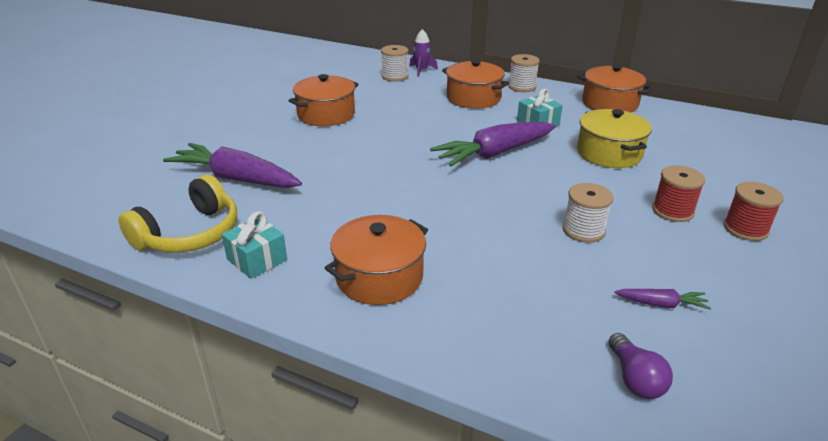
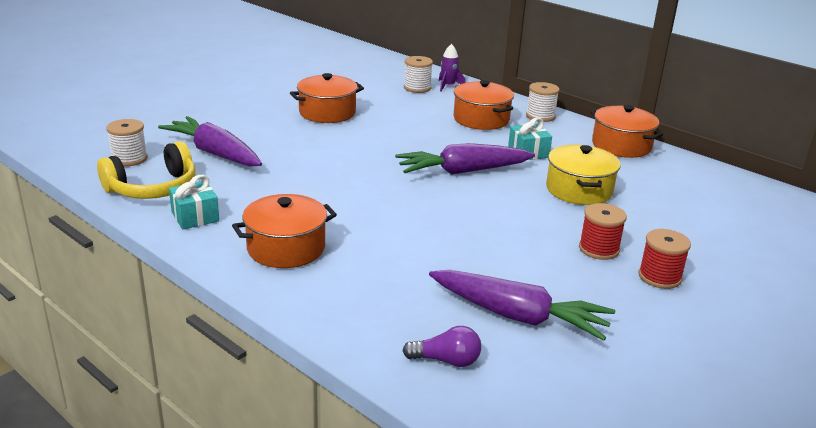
camera: 15 degrees right, 5 degrees down
(583, 230) = (496, 248): white spool -> white spool (129, 159)
(635, 378) = (446, 360): purple light bulb -> purple light bulb turned 90 degrees counterclockwise
(661, 304) = (518, 316): purple carrot -> purple carrot, size x2.22

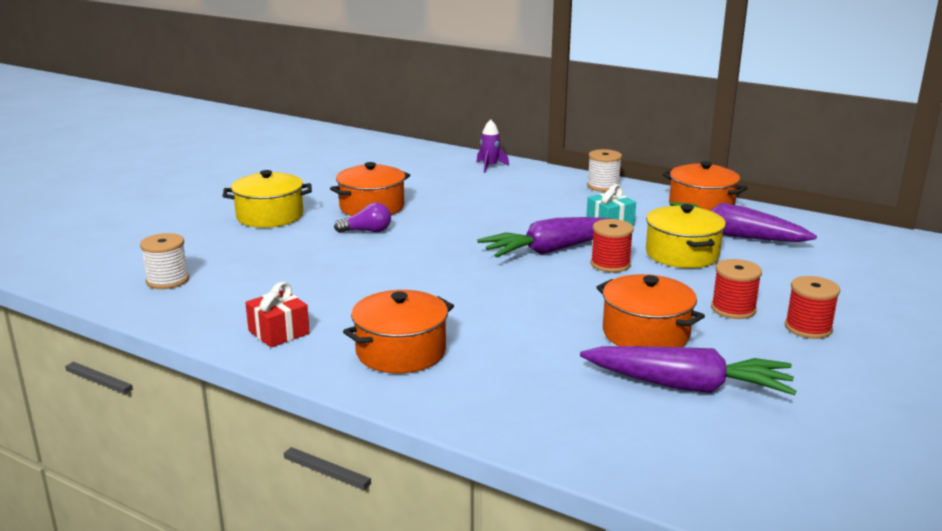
camera: 10 degrees left, 5 degrees down
(153, 188) = (213, 308): yellow headphones -> none
(195, 217) = (278, 332): turquoise gift -> red gift
(214, 153) = (265, 263): purple carrot -> purple carrot (732, 235)
(238, 111) = (270, 216): none -> yellow pot
(417, 88) = (457, 172): white spool -> none
(446, 360) = (637, 441): purple light bulb -> purple light bulb (367, 231)
(481, 119) = (543, 196): orange pot -> orange pot (645, 334)
(508, 191) = (610, 264): none -> red spool

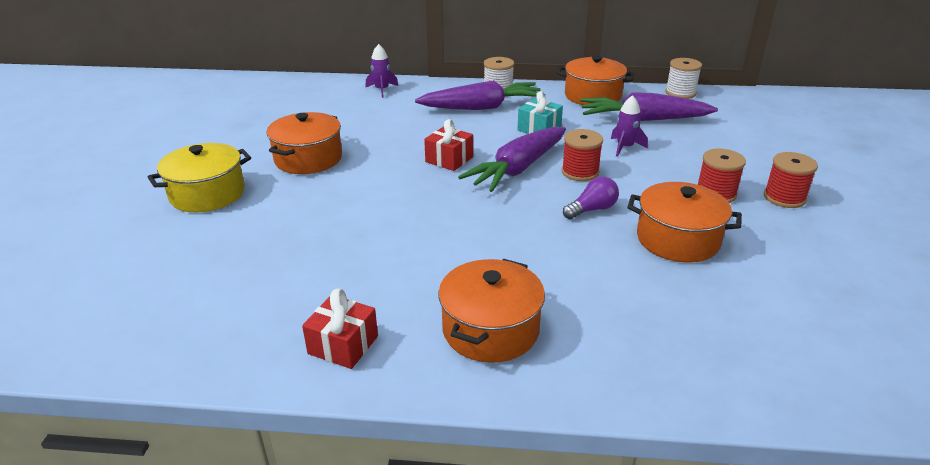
camera: 25 degrees left, 10 degrees up
(167, 280) = (153, 311): white spool -> white spool (680, 93)
(367, 231) = (328, 188): purple light bulb -> purple light bulb (592, 209)
(494, 231) = (449, 159): none -> red gift
(682, 254) = (625, 147): yellow pot -> purple rocket
(688, 386) = (763, 287): purple carrot -> purple carrot (482, 107)

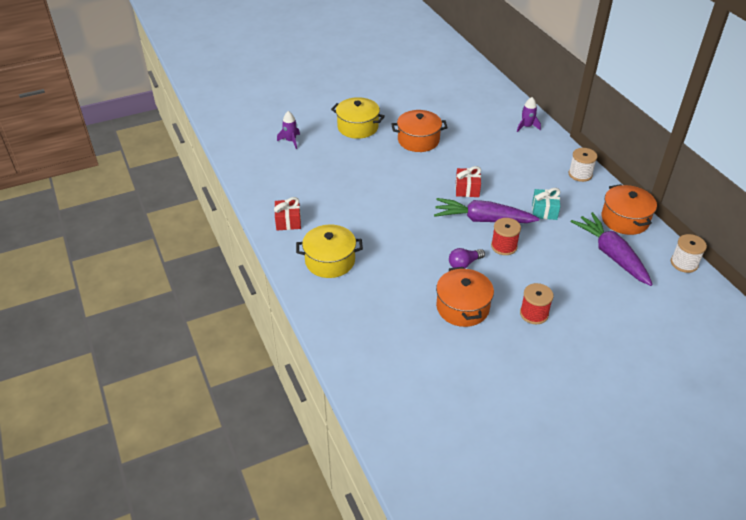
camera: 60 degrees right, 10 degrees up
(482, 107) = (548, 176): purple carrot -> none
(490, 329) = (330, 261): orange pot -> yellow pot
(592, 209) = (464, 264): purple light bulb -> purple light bulb turned 120 degrees clockwise
(625, 147) = (558, 257): purple rocket -> purple rocket (290, 141)
(784, 198) = (560, 348): red spool -> none

